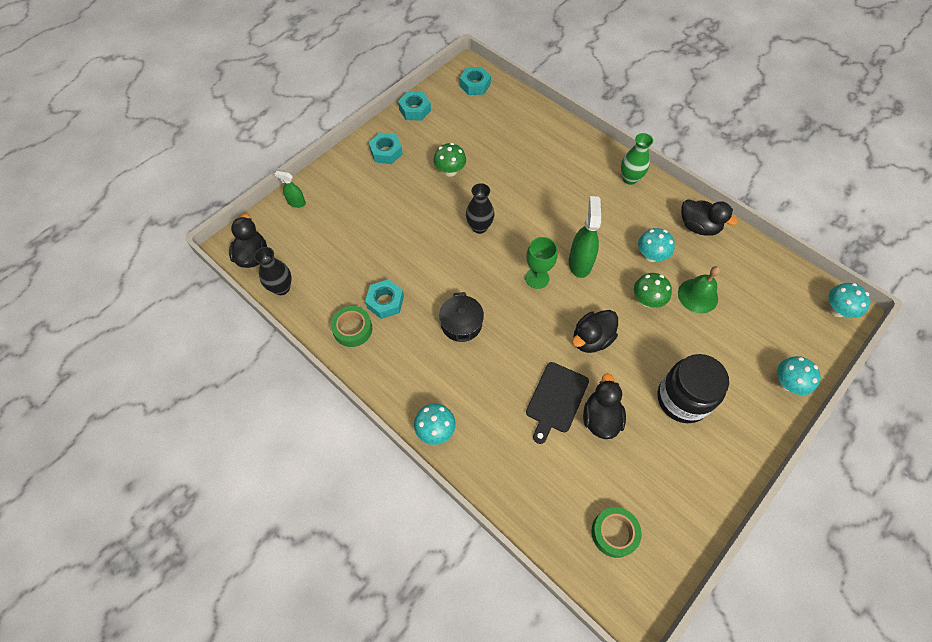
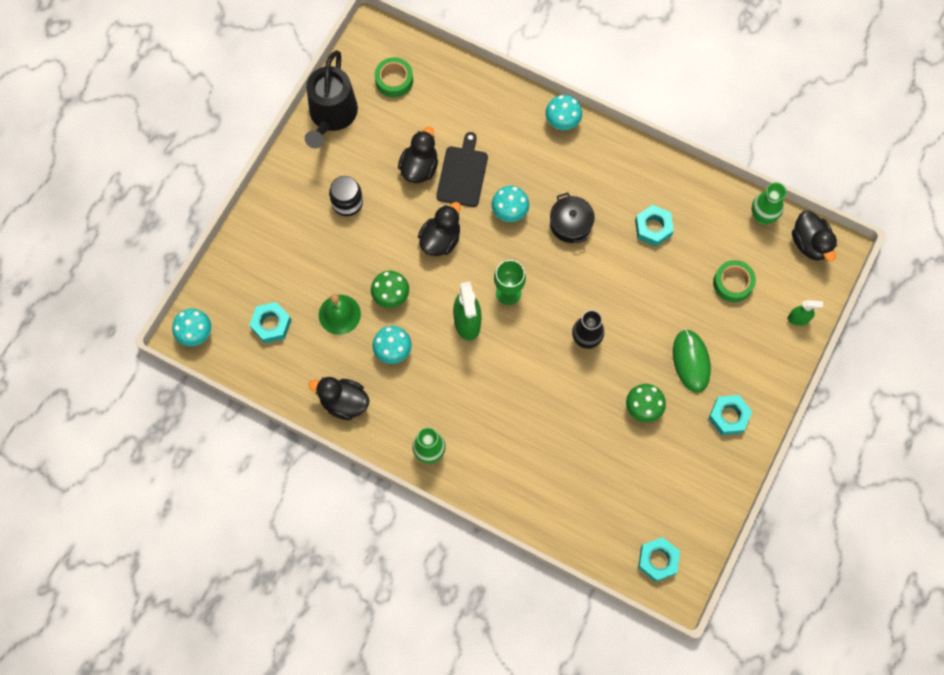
camera: 165 degrees right, 10 degrees up
(281, 288) = (762, 216): black vase -> green vase
(352, 329) = (673, 192): green tape -> green tape (733, 283)
(398, 193) = (691, 361): none -> green mouse
(415, 110) = (720, 494): turquoise nut -> turquoise nut (271, 324)
(600, 418) = (419, 167): black duck -> black duck turned 150 degrees counterclockwise
(682, 399) = (347, 202): black jar -> black jar, size x0.63
(693, 506) = (331, 115): none -> black watering can
(787, 383) = (249, 242): turquoise mushroom -> turquoise mushroom (509, 212)

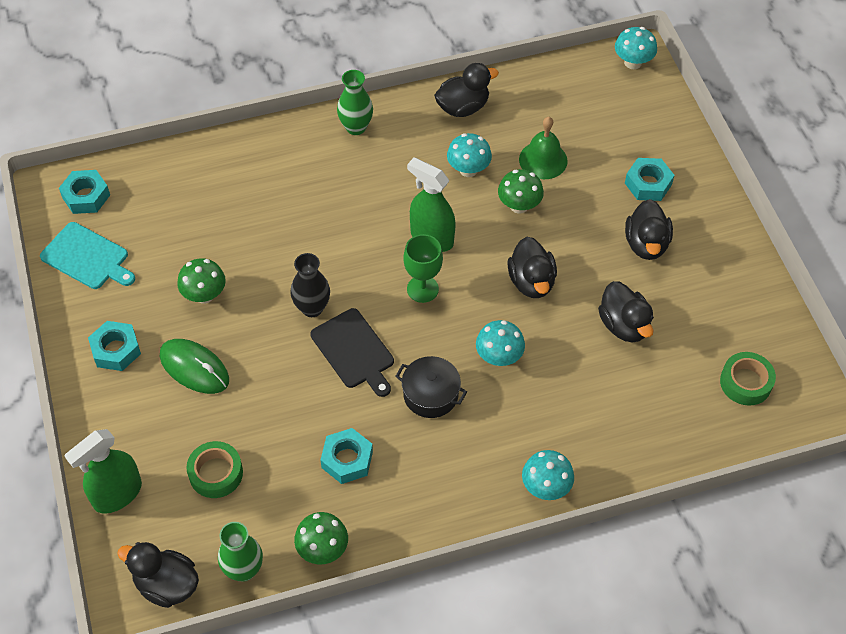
camera: 135 degrees right, 15 degrees down
(271, 324) = (586, 112): turquoise nut -> turquoise nut (648, 184)
(331, 115) = (755, 302): black watering can -> none
(347, 202) = (646, 244): black jar -> black duck
(463, 174) = (580, 353): black cutting board -> black cutting board (354, 351)
(695, 505) = (87, 257): none -> turquoise cutting board
(711, 191) = (322, 549): none -> green mushroom
(798, 319) = (117, 494): green spray bottle -> green spray bottle, size x1.80

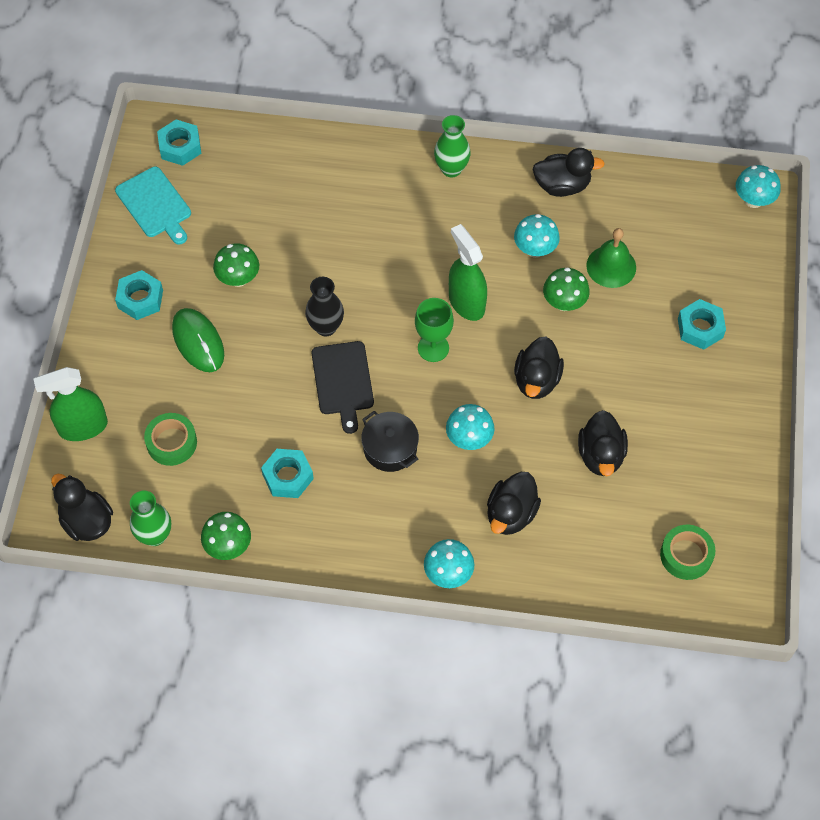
camera: 25 degrees right, 5 degrees up
(646, 244) = (665, 386): black duck -> black duck (511, 514)

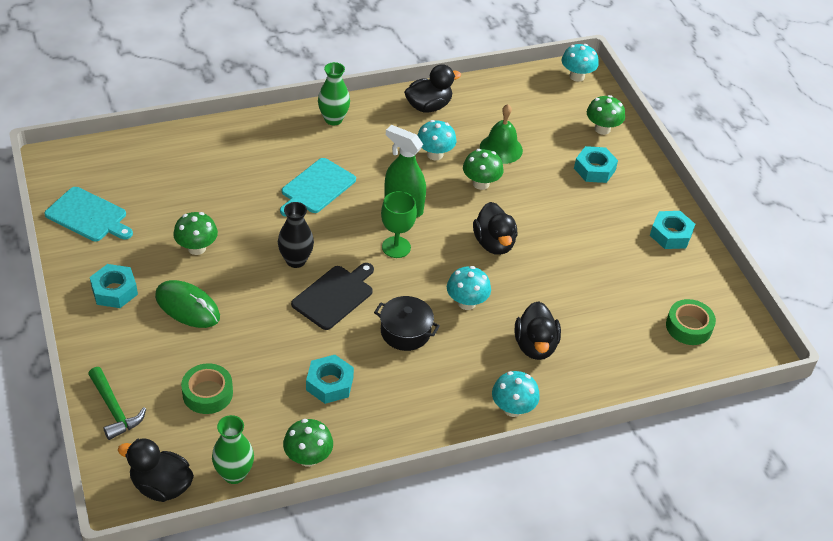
camera: 30 degrees left, 15 degrees down
(83, 427) = (114, 409): green spray bottle -> green hammer
(180, 147) = (88, 167): turquoise nut -> turquoise nut (671, 234)
(343, 381) = (335, 296): black cutting board -> black cutting board turned 105 degrees counterclockwise
(390, 248) = (316, 188): none -> turquoise cutting board
(601, 455) = (578, 279): black duck -> none
(741, 279) = (602, 129): none -> green mushroom

